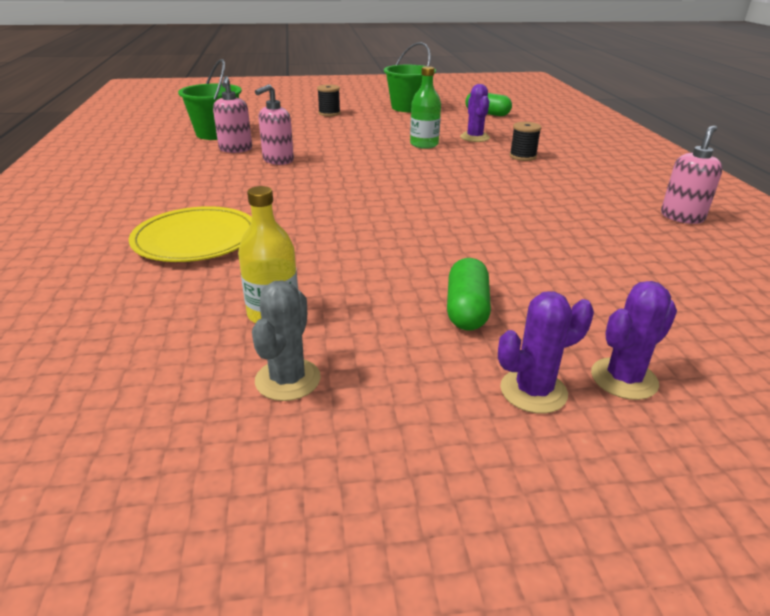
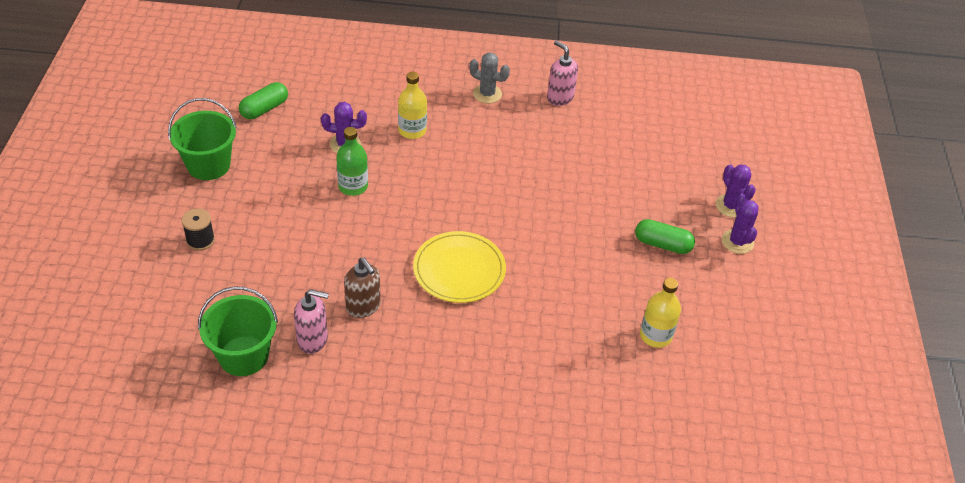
camera: 80 degrees left, 15 degrees up
(195, 239) = (538, 375): yellow plate -> yellow plate (459, 269)
(278, 160) = (363, 307): pink soap dispenser -> brown soap dispenser
(288, 379) = (721, 335): grey cactus -> grey cactus (487, 94)
(522, 156) = (412, 130): black spool -> yellow bottle

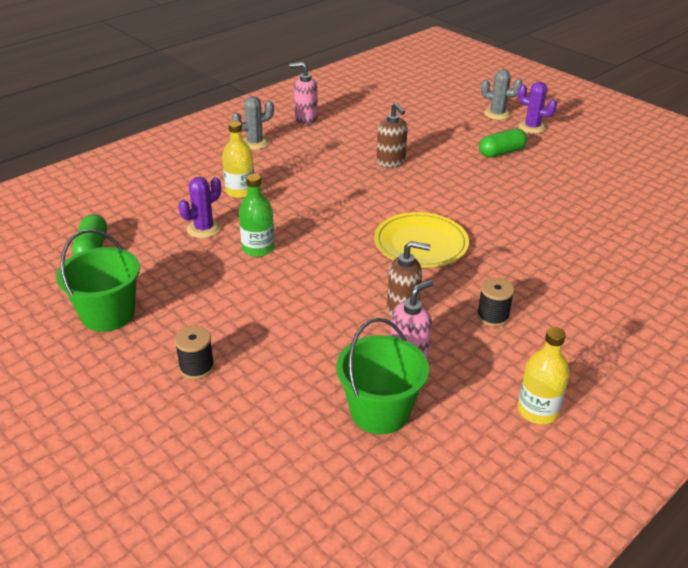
camera: 45 degrees left, 10 degrees down
(409, 362) = (492, 316): none -> black spool
(556, 186) = (391, 162): none -> brown soap dispenser
(655, 335) = (584, 196): yellow bottle -> yellow bottle (537, 411)
(731, 206) = (497, 114): purple cactus -> grey cactus

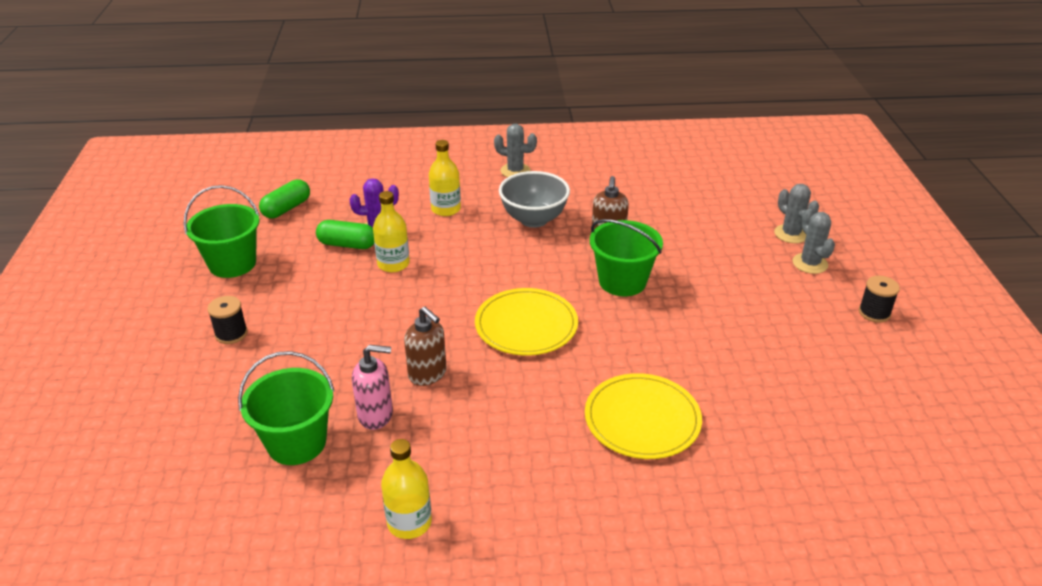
camera: 40 degrees right, 0 degrees up
(258, 248) = (393, 264): green bottle -> yellow bottle
(305, 119) = (588, 166): pink soap dispenser -> none
(320, 171) = (534, 219): none -> grey bowl
(441, 186) = (622, 281): none -> green bucket
(492, 316) = (492, 422): black spool -> black spool (874, 313)
(501, 152) = (734, 275): green capsule -> green capsule (347, 244)
(532, 127) = (810, 263): purple cactus -> grey cactus
(575, 263) = (642, 419): none -> yellow plate

